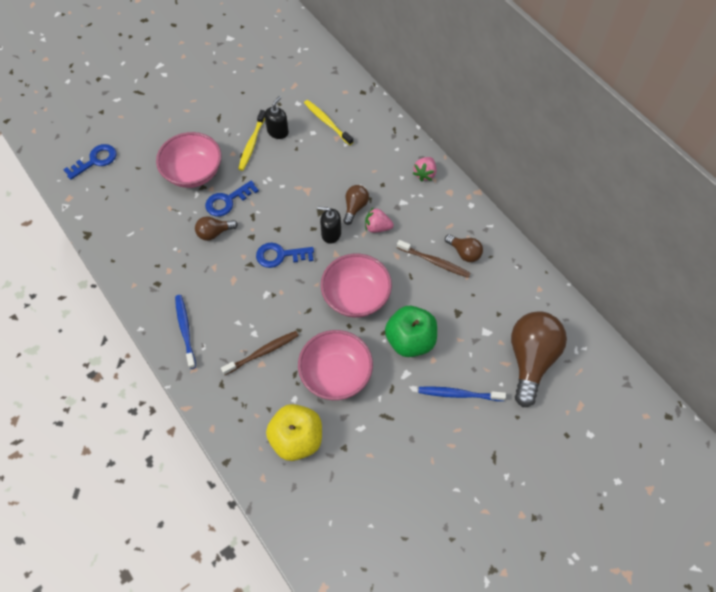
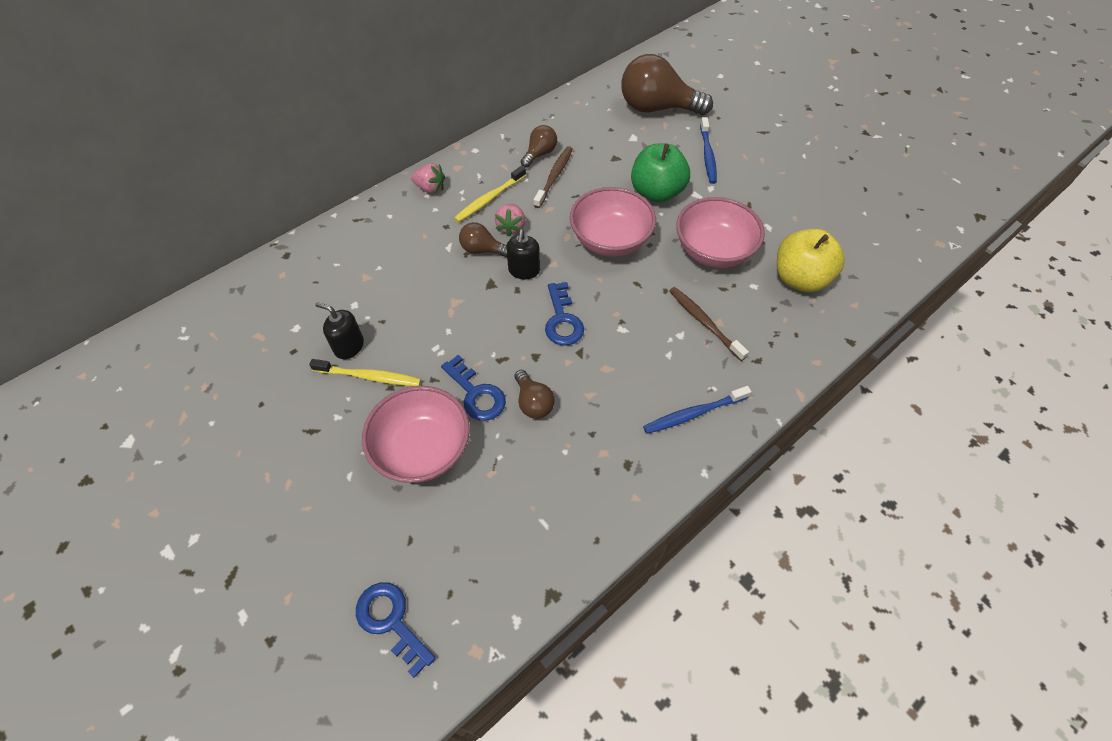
camera: 95 degrees left, 5 degrees down
(327, 122) = (337, 290): yellow toothbrush -> yellow toothbrush (489, 199)

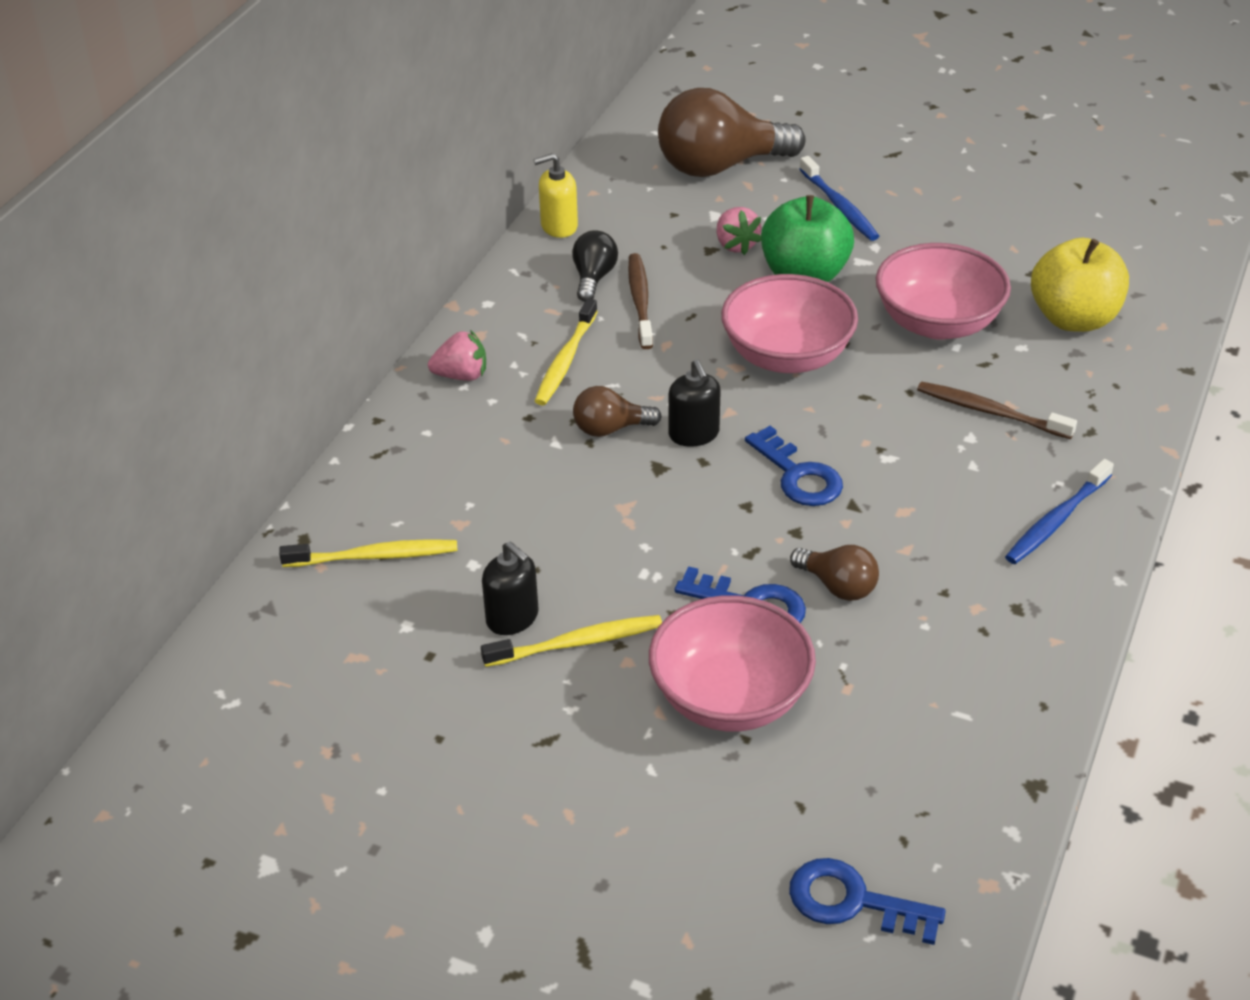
camera: 25 degrees left, 15 degrees down
(311, 280) = (375, 556): none -> yellow toothbrush
(349, 346) = (512, 618): black soap dispenser -> black soap dispenser turned 135 degrees counterclockwise
(511, 227) = (629, 386): pink strawberry -> pink strawberry (736, 245)
(540, 154) = (593, 278): brown light bulb -> black light bulb
(544, 116) = (559, 226): none -> yellow soap dispenser

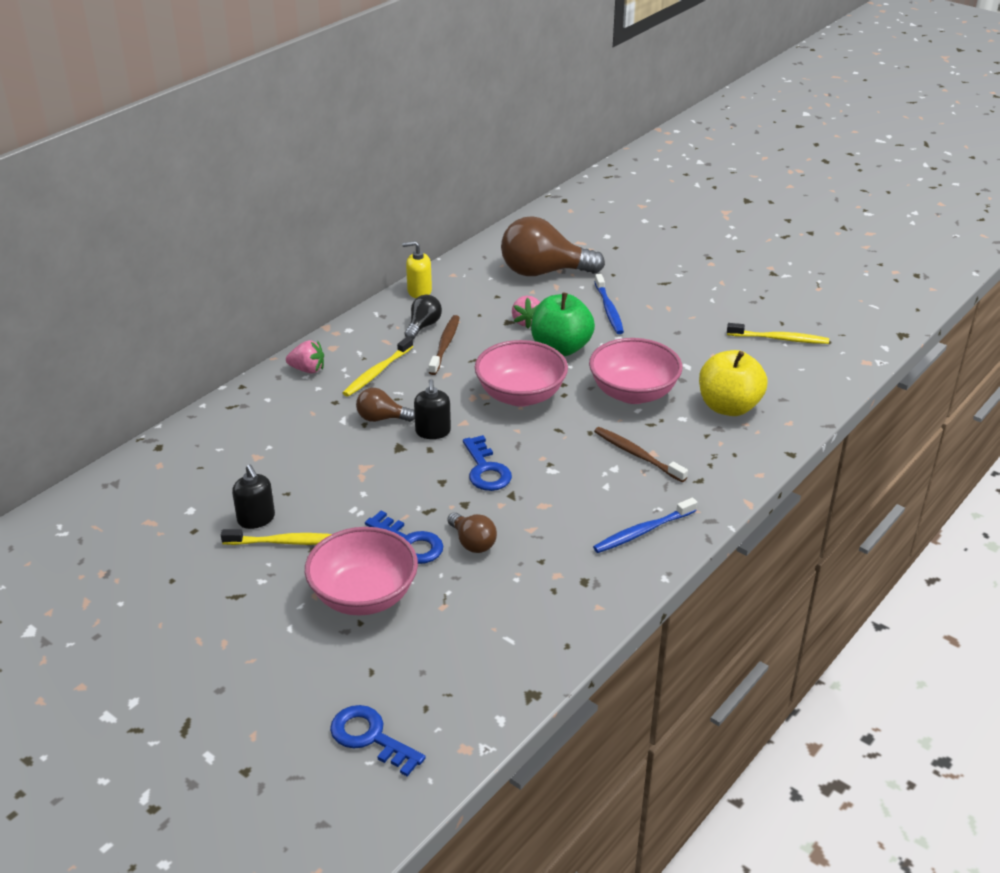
camera: 15 degrees right, 5 degrees down
(375, 556) = (194, 466): yellow toothbrush -> yellow toothbrush (780, 339)

